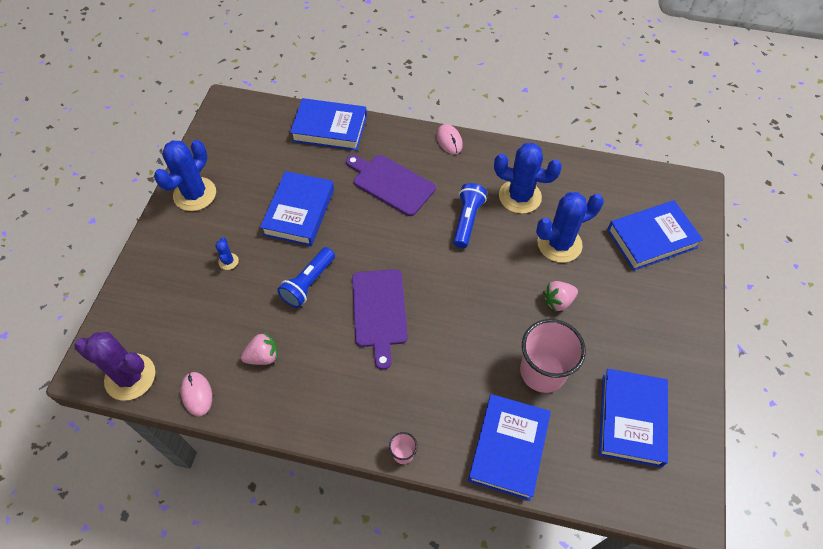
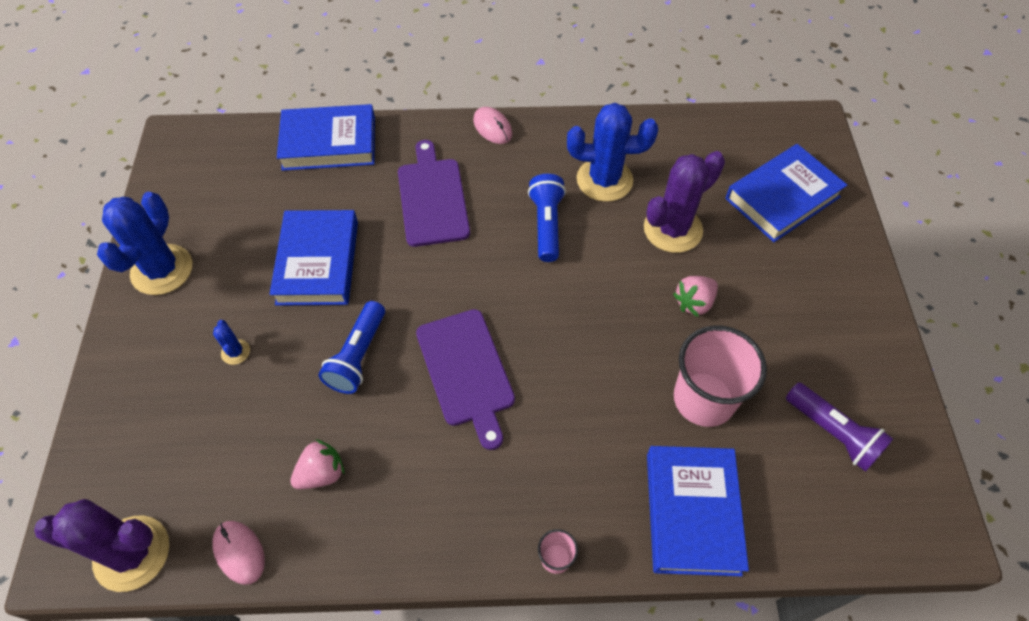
camera: 15 degrees left, 0 degrees up
(391, 183) = (432, 198): purple cutting board -> purple cutting board turned 60 degrees clockwise
(559, 244) = (672, 229): blue cactus -> purple cactus
(631, 419) = (833, 433): blue book -> purple flashlight

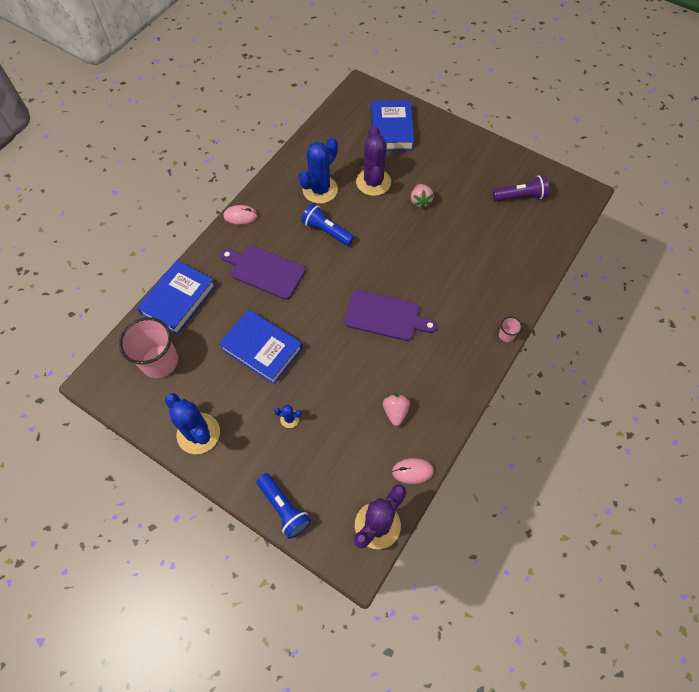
camera: 55 degrees left, 5 degrees up
(358, 356) = (339, 360): blue flashlight -> blue flashlight (284, 508)
(692, 512) = (520, 270): blue book -> none
(704, 399) = (471, 231): pink cup -> pink cup (159, 361)

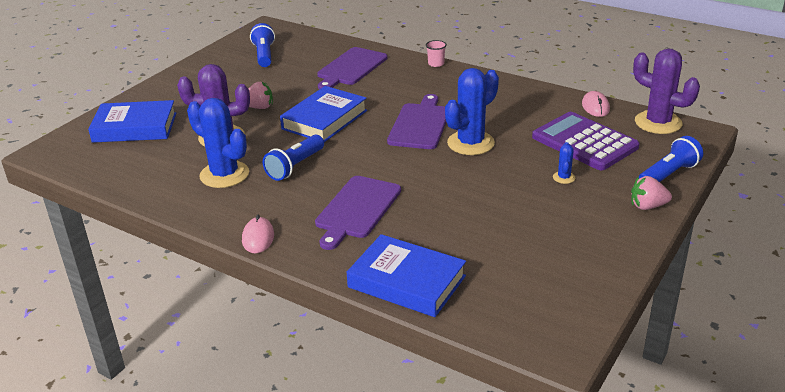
camera: 90 degrees left, 30 degrees down
(159, 361) = (511, 287): pink cup -> none
(198, 433) = (605, 241): blue cactus -> blue cactus (470, 143)
(262, 349) = (476, 203): blue book -> blue book (324, 120)
(345, 447) = (584, 142): none -> purple calculator
(395, 411) = (535, 116): pink strawberry -> pink strawberry (647, 206)
(495, 264) = (351, 68): none -> purple cutting board
(520, 196) = (264, 55): purple flashlight -> blue flashlight

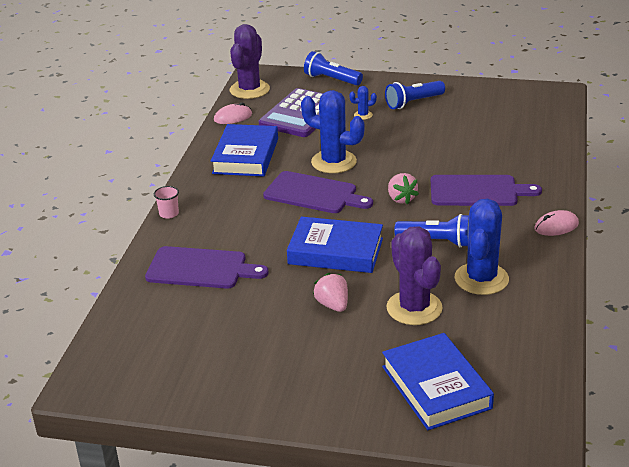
camera: 110 degrees left, 0 degrees up
(264, 55) = (185, 352): blue flashlight -> blue flashlight (413, 102)
(406, 281) = (546, 150): blue book -> blue book (245, 156)
(420, 124) = (314, 194): purple cutting board -> purple cutting board turned 150 degrees counterclockwise
(647, 206) = (380, 82): pink strawberry -> pink strawberry (401, 199)

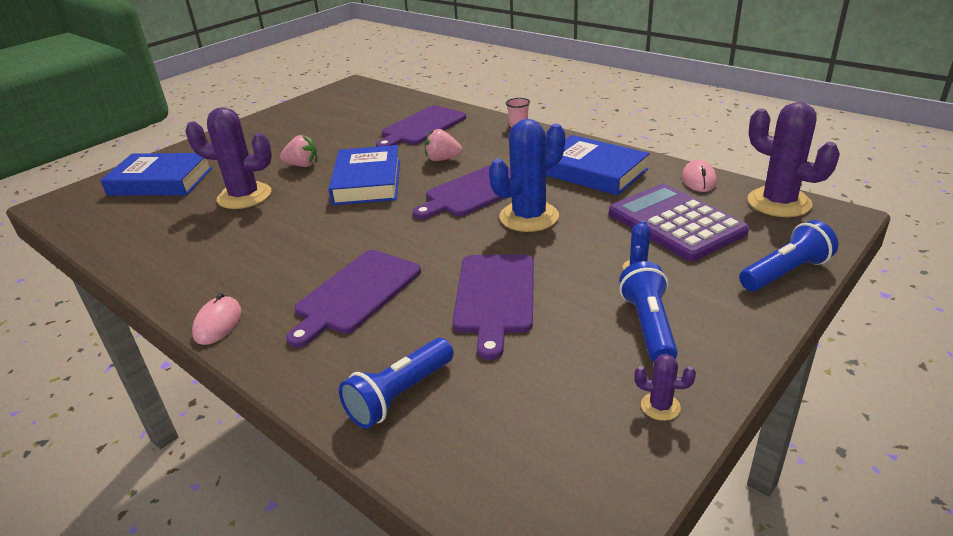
camera: 120 degrees right, 0 degrees up
(335, 251) = (367, 181): blue book -> blue book turned 45 degrees counterclockwise
(401, 199) = (405, 237): pink strawberry -> pink strawberry (442, 159)
(432, 147) = (495, 297): none -> purple cutting board
(436, 242) = (308, 234): blue flashlight -> blue flashlight (400, 395)
(466, 90) = (660, 406): none -> purple cactus
(481, 279) = (223, 240): blue cactus -> none

